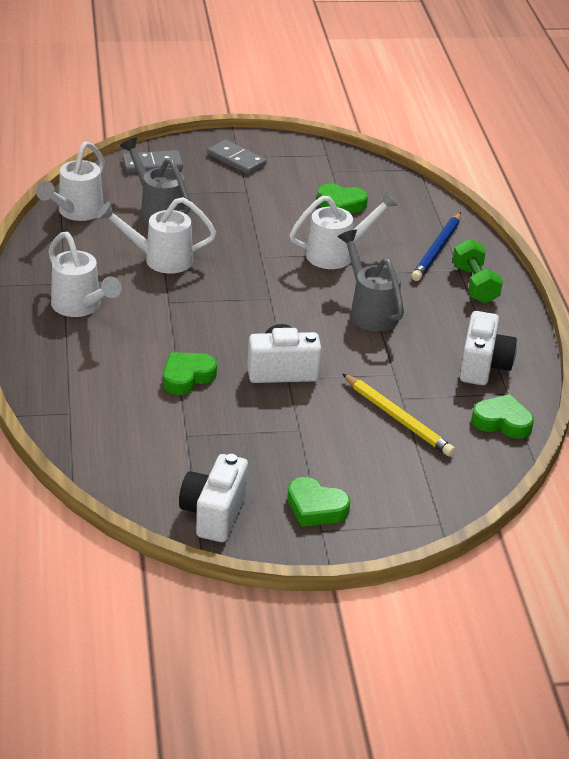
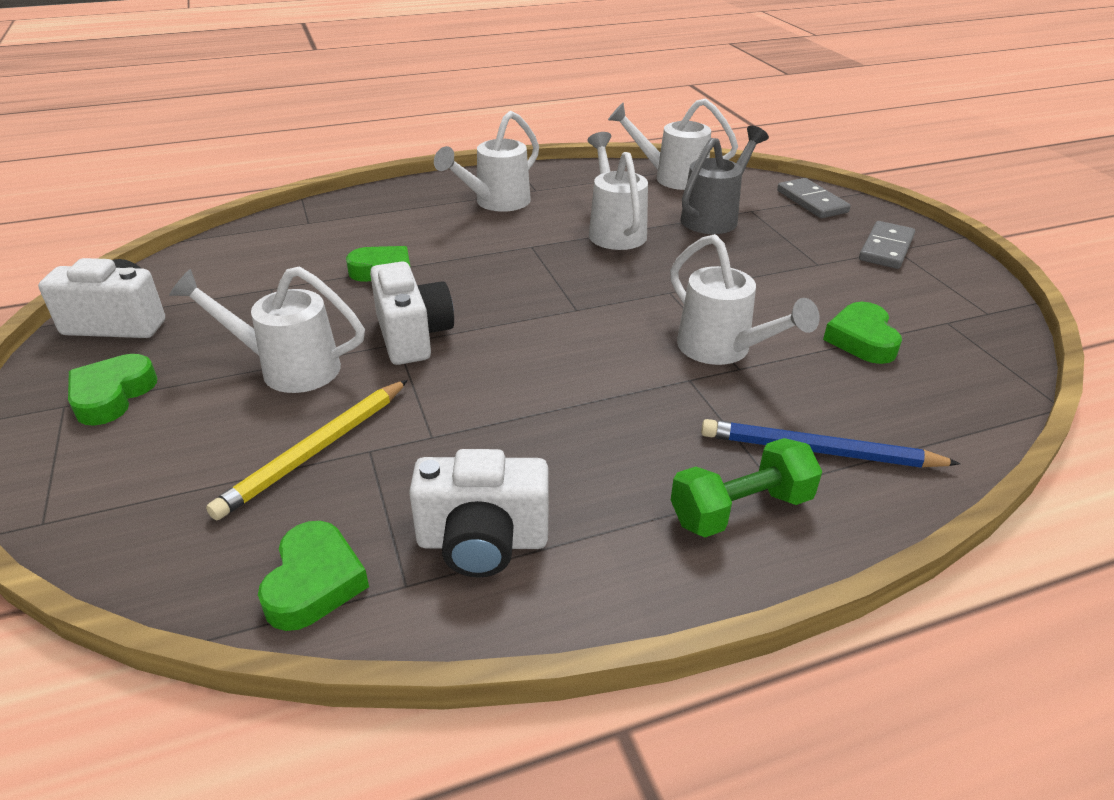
camera: 80 degrees right, 0 degrees up
(304, 428) = (287, 368): none -> white watering can
(369, 311) = (590, 395): grey watering can -> none

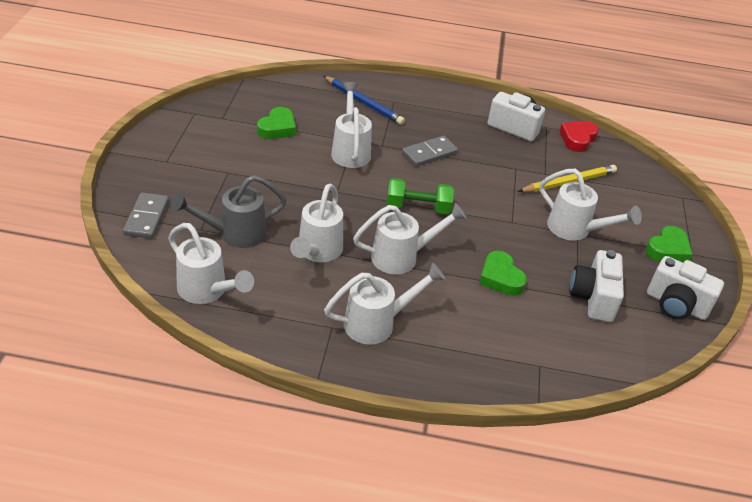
camera: 155 degrees left, 5 degrees up
(314, 582) = (577, 139): green heart -> red heart
(413, 336) = (502, 222): white camera -> white camera (593, 298)
(518, 256) = (402, 257): none -> white watering can
(740, 509) = (415, 100): green dumbbell -> green dumbbell (418, 207)
(886, 248) = (171, 164): grey domino -> grey domino (429, 153)

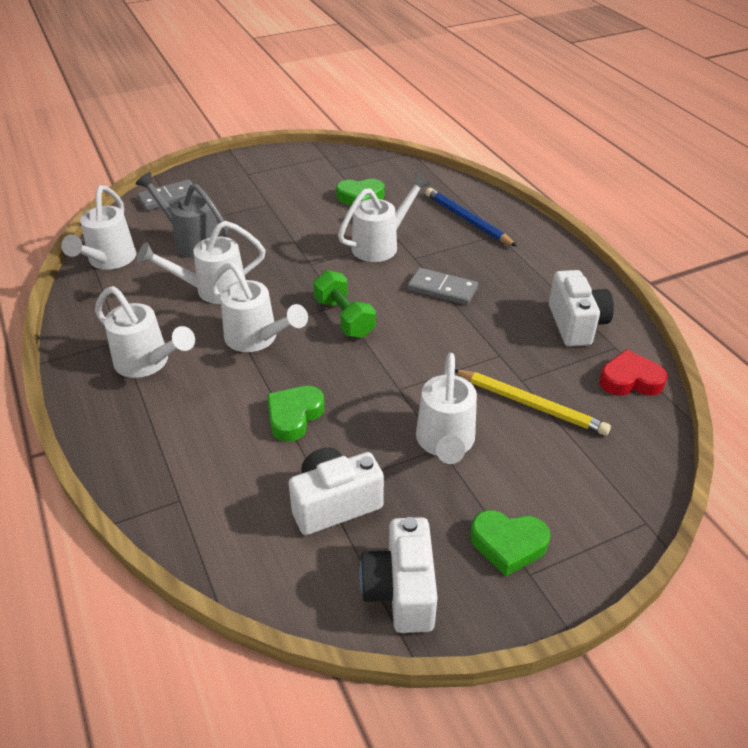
camera: 60 degrees right, 0 degrees up
(363, 102) = (467, 220): blue pencil -> blue pencil turned 135 degrees clockwise

